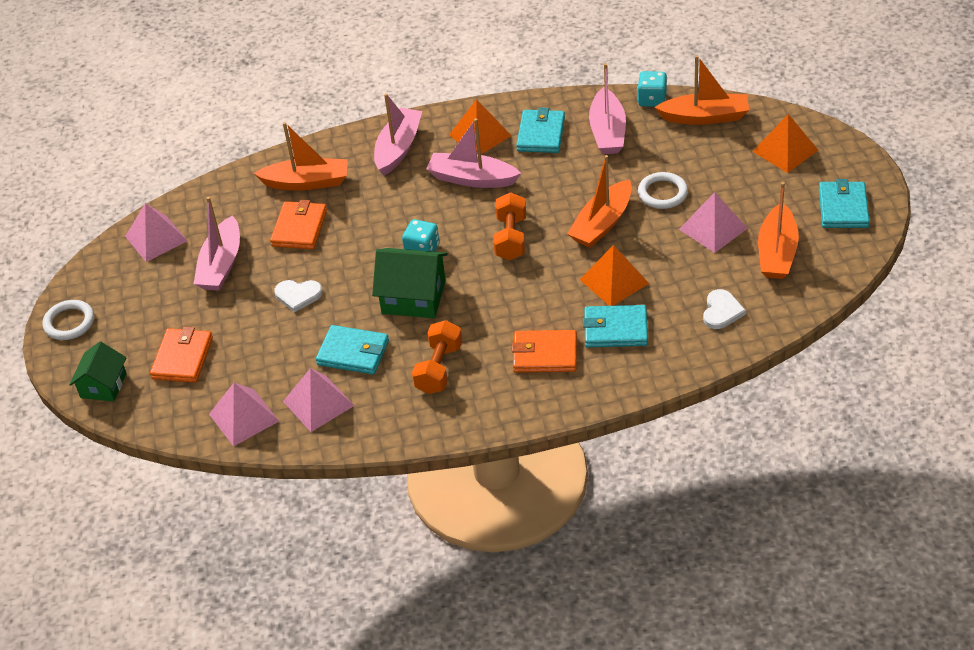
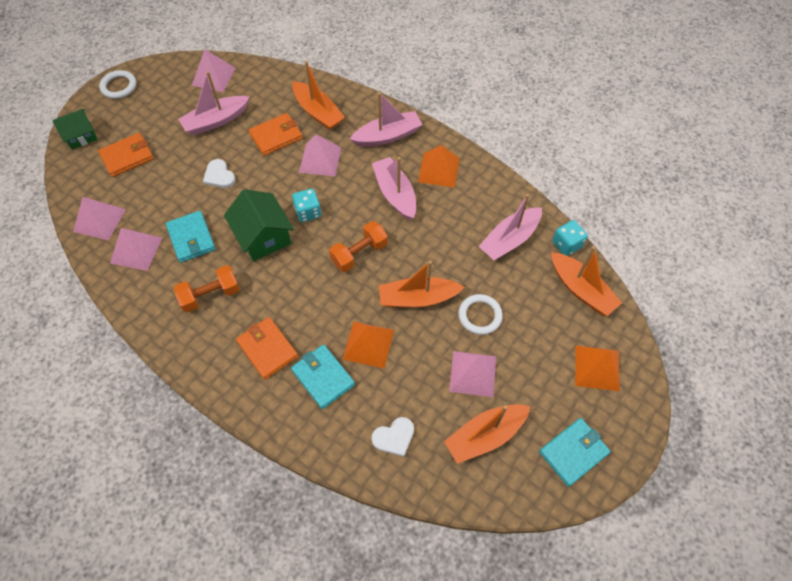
camera: 45 degrees right, 15 degrees up
(369, 210) = (320, 160): none -> pink pyramid
(541, 134) = (471, 203): turquoise wallet -> none

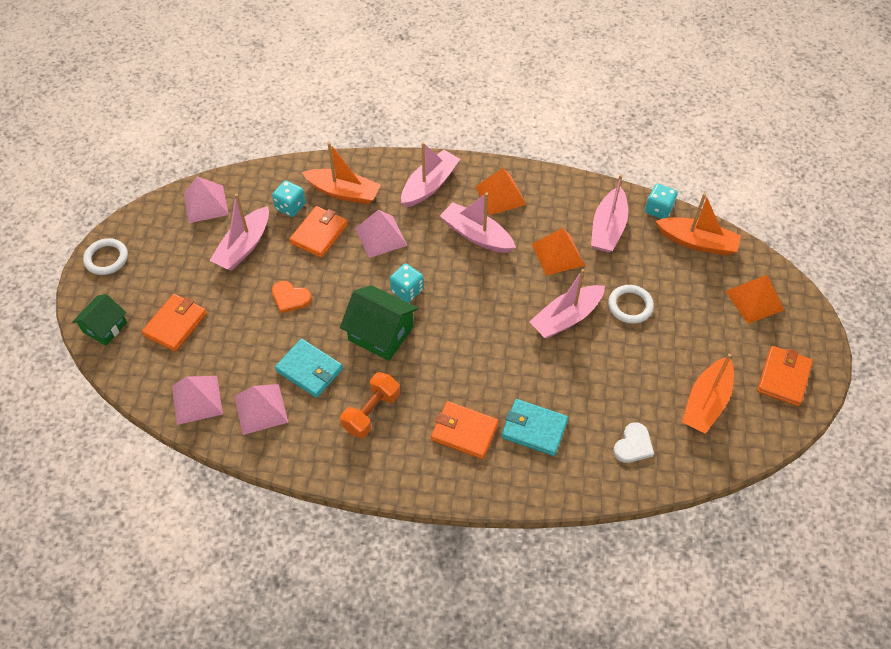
camera: 30 degrees left, 5 degrees down
(219, 175) = (290, 298): white heart -> orange heart
(271, 105) = (290, 206): none -> turquoise dice
(359, 253) = (484, 304): orange dumbbell -> none
(368, 344) = (553, 379): orange pyramid -> orange pyramid (558, 254)
(417, 298) = (566, 318): orange boat -> pink boat
(473, 373) = (659, 357): pink pyramid -> none
(573, 452) = (783, 377): turquoise wallet -> orange wallet

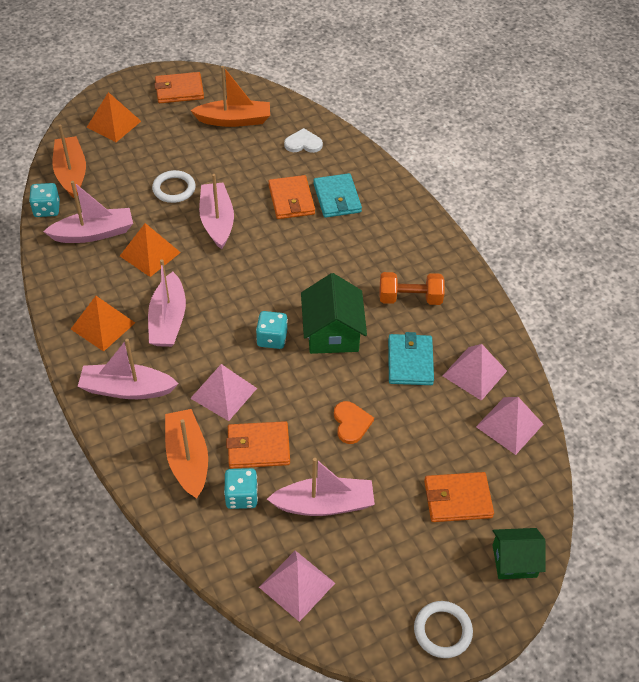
camera: 125 degrees left, 5 degrees down
(464, 432) = (375, 235): orange wallet -> orange wallet (291, 200)
(566, 318) = (217, 221): pink boat -> pink boat turned 120 degrees counterclockwise

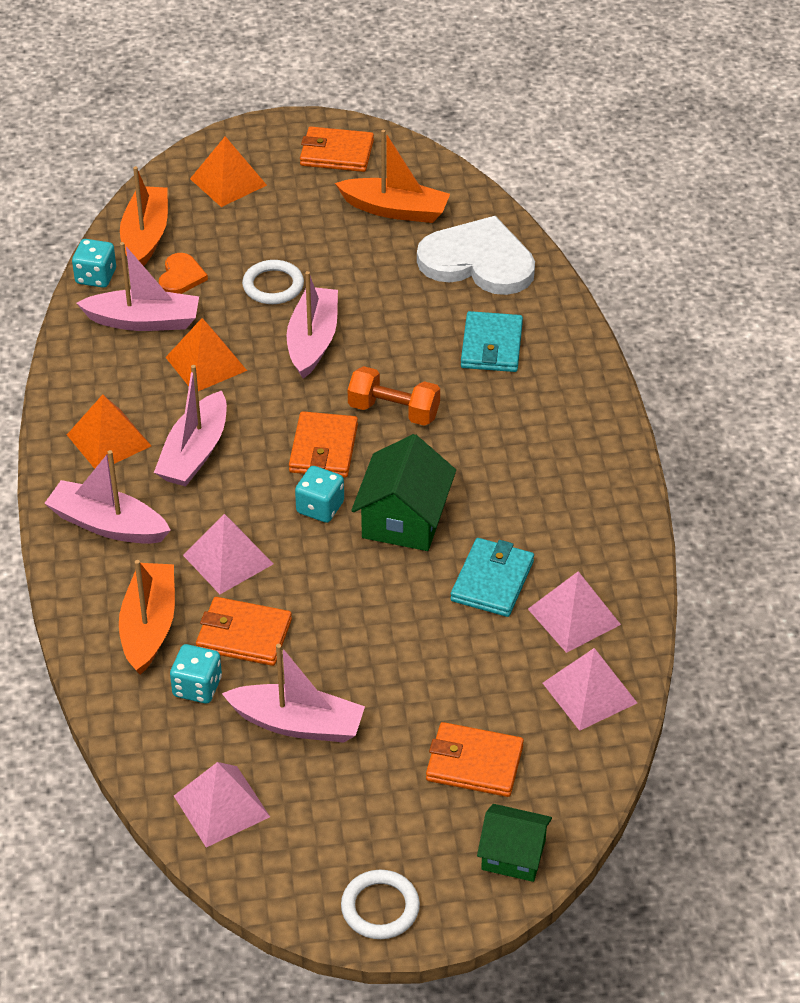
camera: 20 degrees right, 5 degrees down
(291, 200) = (427, 334): orange wallet -> orange wallet (323, 448)
(303, 143) = (478, 261): white heart -> white heart, size x2.13
(351, 423) = (377, 637): orange heart -> orange heart (181, 276)
(410, 298) = (531, 500): orange dumbbell -> orange dumbbell (394, 411)

